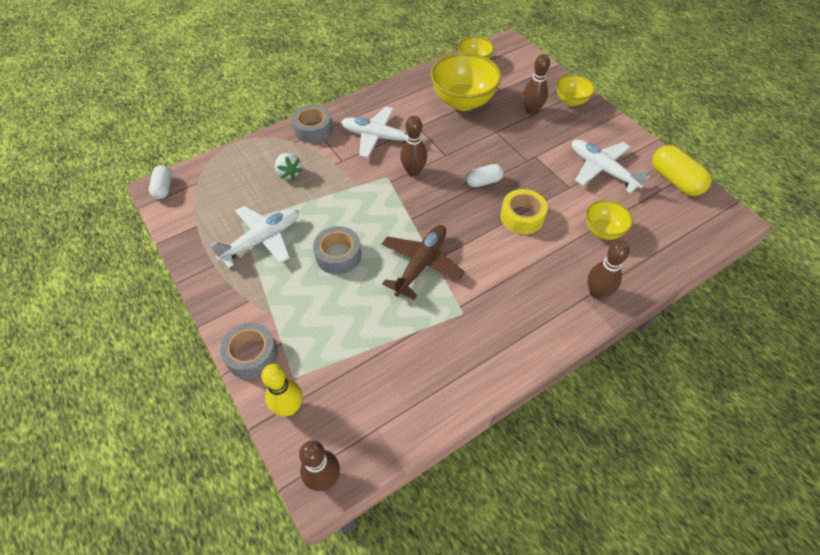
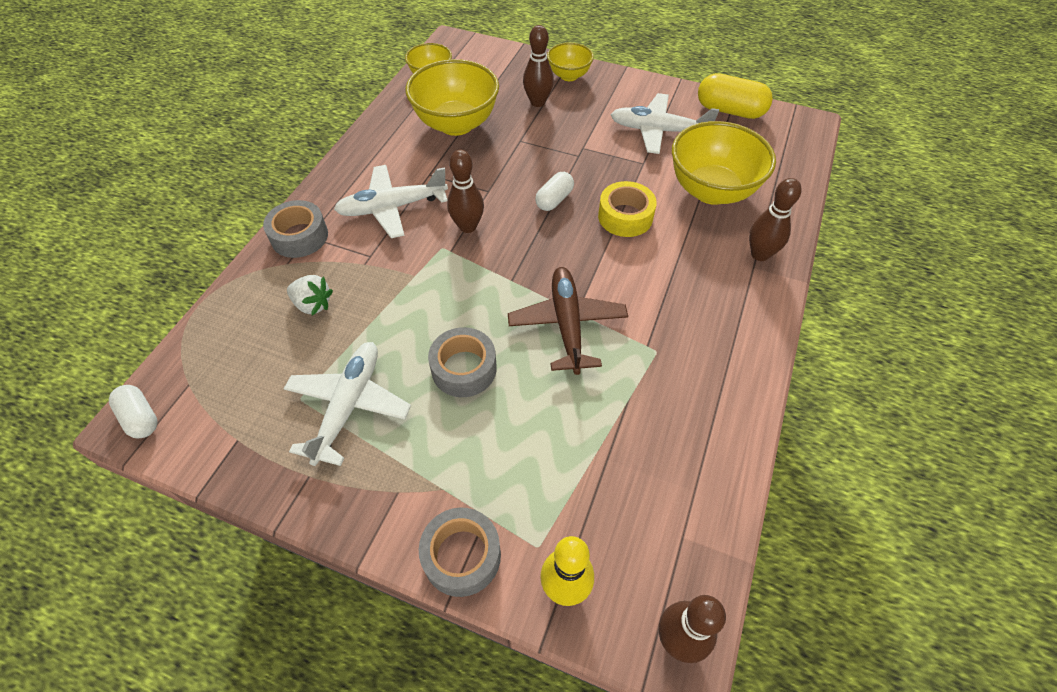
camera: 35 degrees left, 0 degrees up
(603, 231) = (711, 191): yellow bowl -> yellow bowl, size x1.81

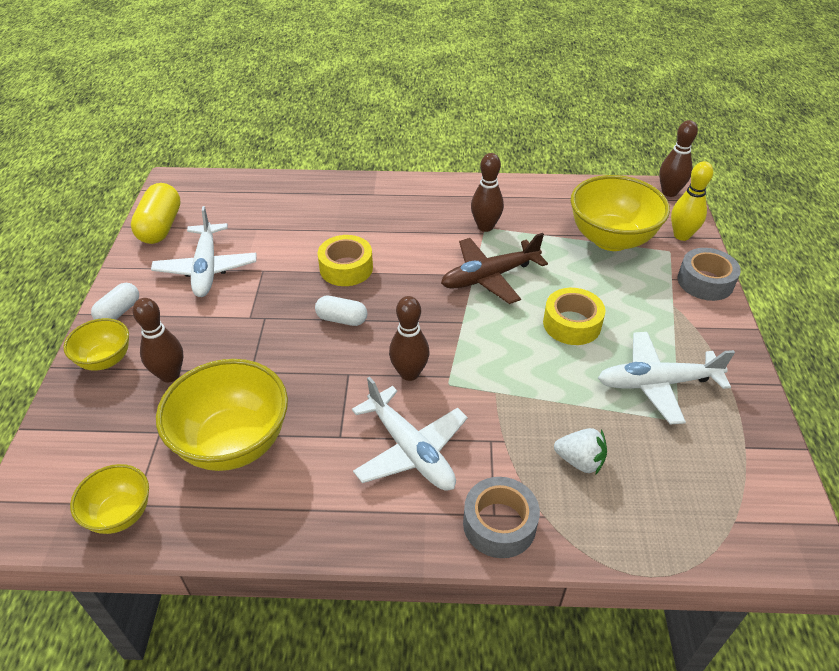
camera: 110 degrees left, 10 degrees down
(141, 418) = (794, 541): white capsule -> white capsule (119, 312)
(313, 304) = (580, 461): white strawberry -> white strawberry turned 105 degrees clockwise
(464, 369) = (572, 324): grey tape -> yellow tape
(711, 191) = (290, 224): yellow bowl -> yellow bowl (611, 239)
(760, 254) = (358, 192): brown bowling pin -> brown bowling pin (485, 227)

